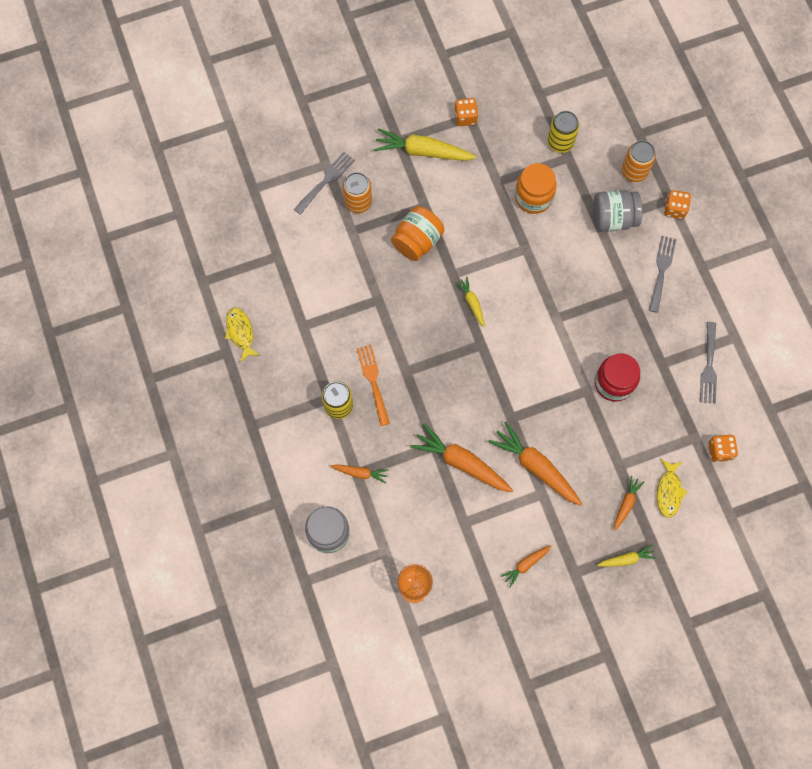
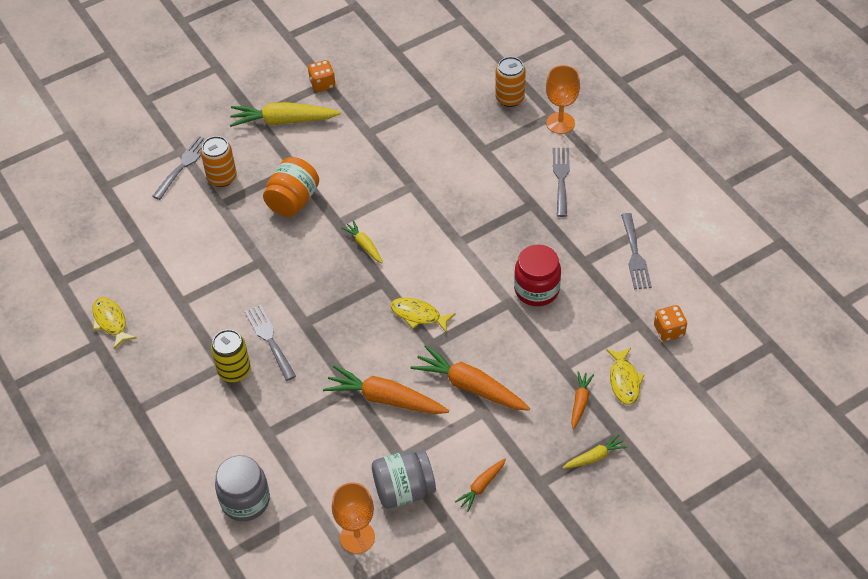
camera: 10 degrees left, 20 degrees down
(360, 473) = (271, 432): orange carrot -> none
(373, 381) = (269, 339): orange fork -> grey fork
(505, 385) = (418, 315): none -> yellow fish
(533, 197) = (409, 139): orange jar -> none
(560, 142) = (426, 88): yellow can -> none
(613, 218) = (498, 142): grey jar -> grey jar (404, 490)
(674, 209) = (560, 123): orange dice -> orange goblet

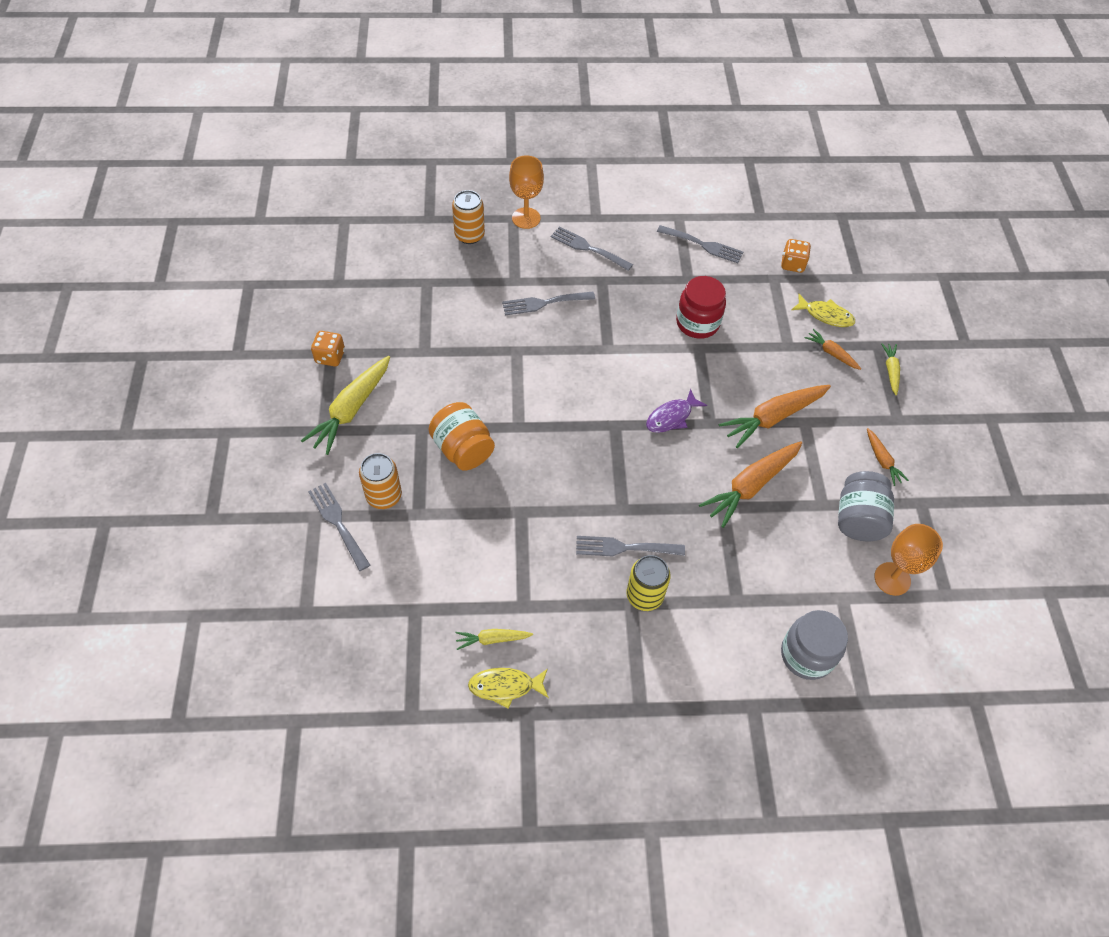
camera: 65 degrees left, 5 degrees up
(364, 245) = (561, 419): yellow carrot -> yellow carrot (492, 639)
(418, 315) = (671, 417): yellow fish -> purple fish
(475, 179) = (544, 303): none -> grey fork

